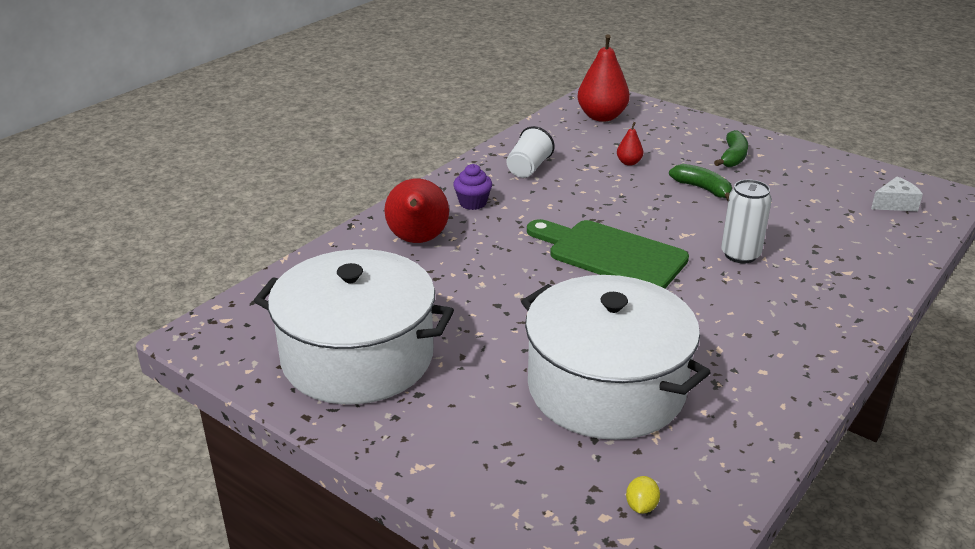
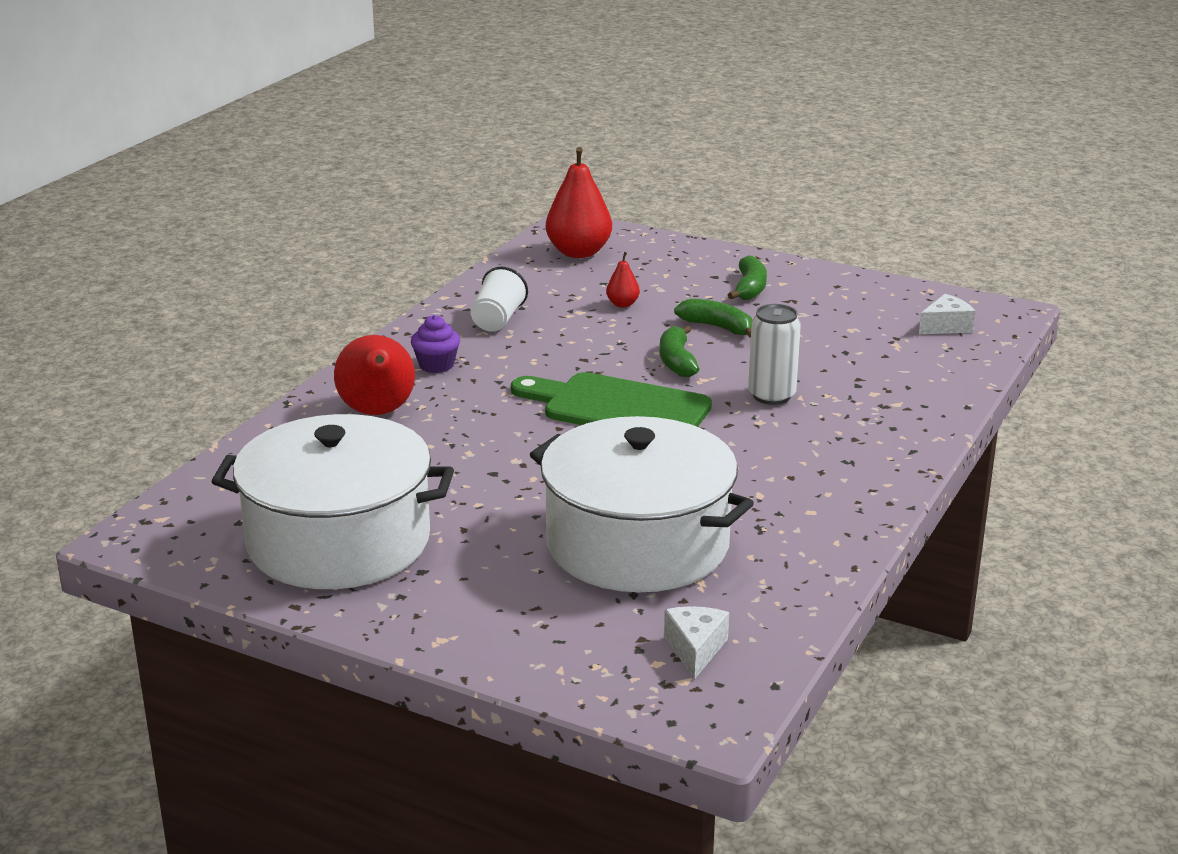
camera: 10 degrees left, 5 degrees down
(641, 506) = (695, 649): yellow lemon -> white cheese
(665, 216) = (677, 361): none -> green banana

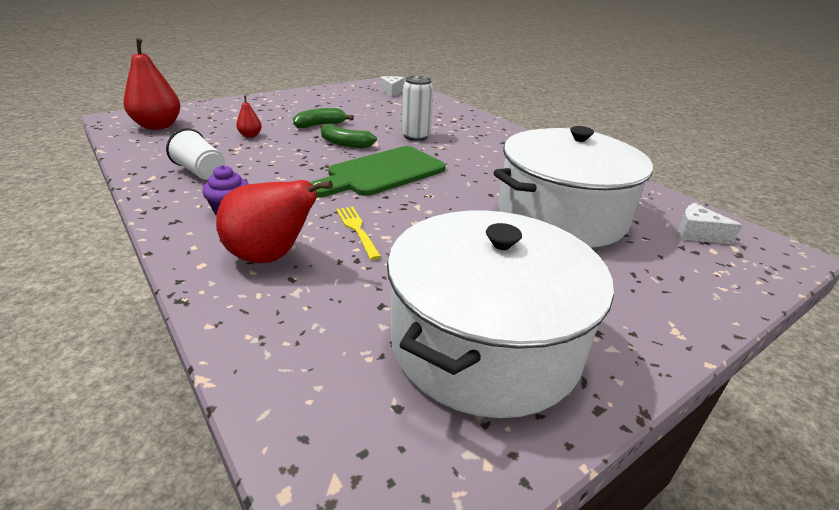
camera: 65 degrees left, 5 degrees up
(466, 435) = (357, 230): none -> yellow fork
(749, 288) = (289, 108): green banana -> none

